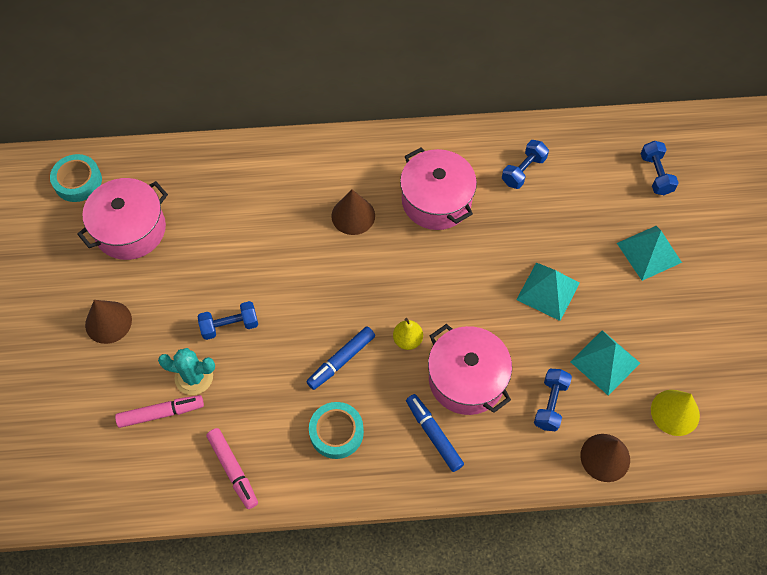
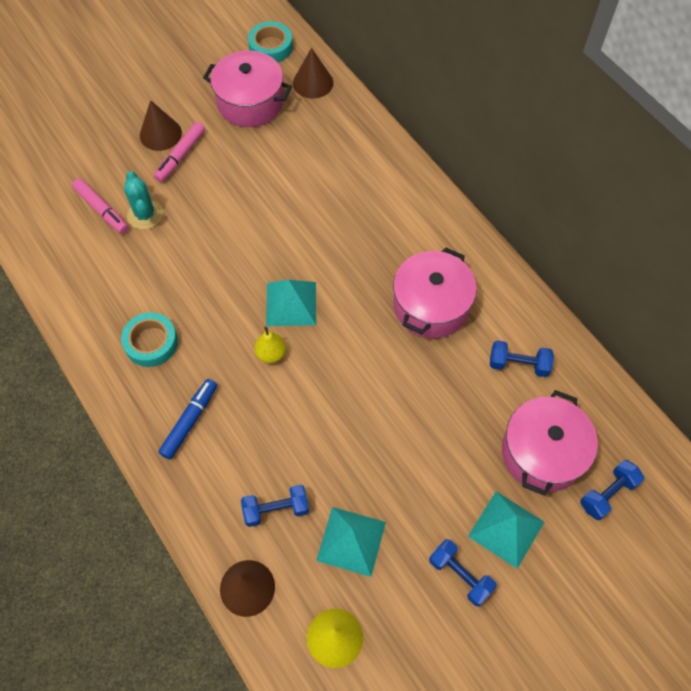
camera: 60 degrees right, 0 degrees up
(230, 325) = (205, 214): blue dumbbell -> blue dumbbell (460, 575)
(233, 470) = (79, 285): pink marker -> pink marker (181, 156)
(341, 360) = (220, 312): blue marker -> none
(353, 215) = (369, 248): brown cone -> brown cone (313, 83)
(466, 379) = (260, 422): pink pot -> pink pot (542, 453)
(548, 291) = (397, 450): turquoise pyramid -> turquoise pyramid (291, 303)

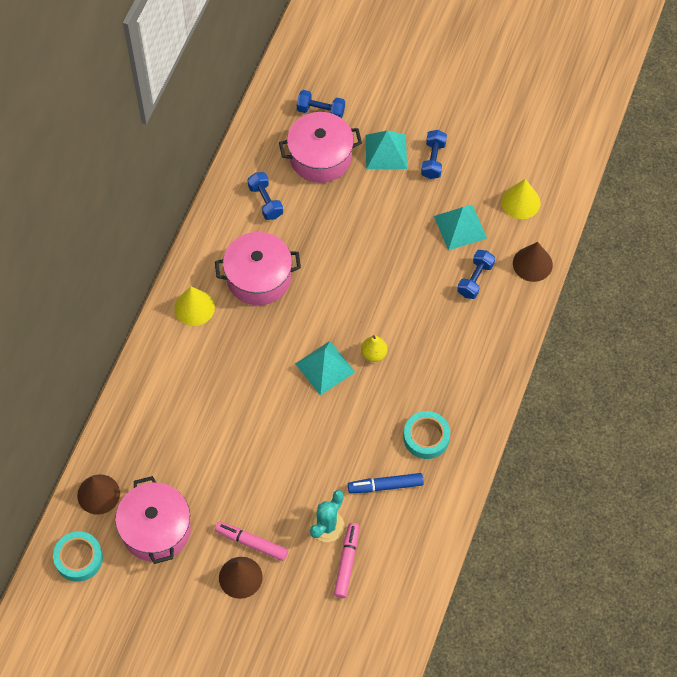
camera: 125 degrees left, 0 degrees up
(181, 156) = (251, 543): pink marker -> pink marker turned 150 degrees counterclockwise
(190, 421) = (461, 369): blue marker -> blue marker (385, 486)
(276, 509) = (475, 279): blue dumbbell -> blue dumbbell turned 75 degrees clockwise
(437, 236) = (194, 307): none -> yellow cone

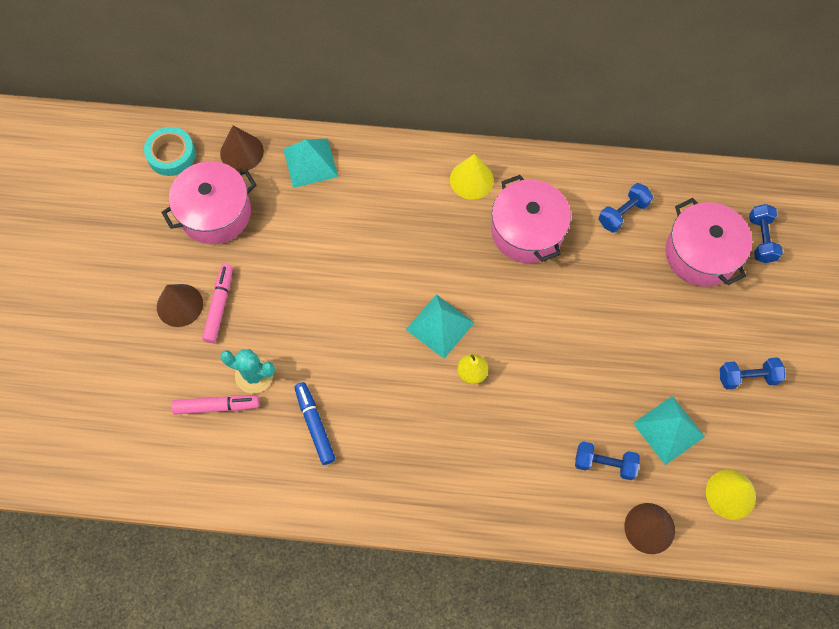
camera: 75 degrees right, 5 degrees up
(386, 151) = (737, 321): turquoise pyramid -> turquoise pyramid (310, 162)
(426, 437) = (385, 455): turquoise tape -> none

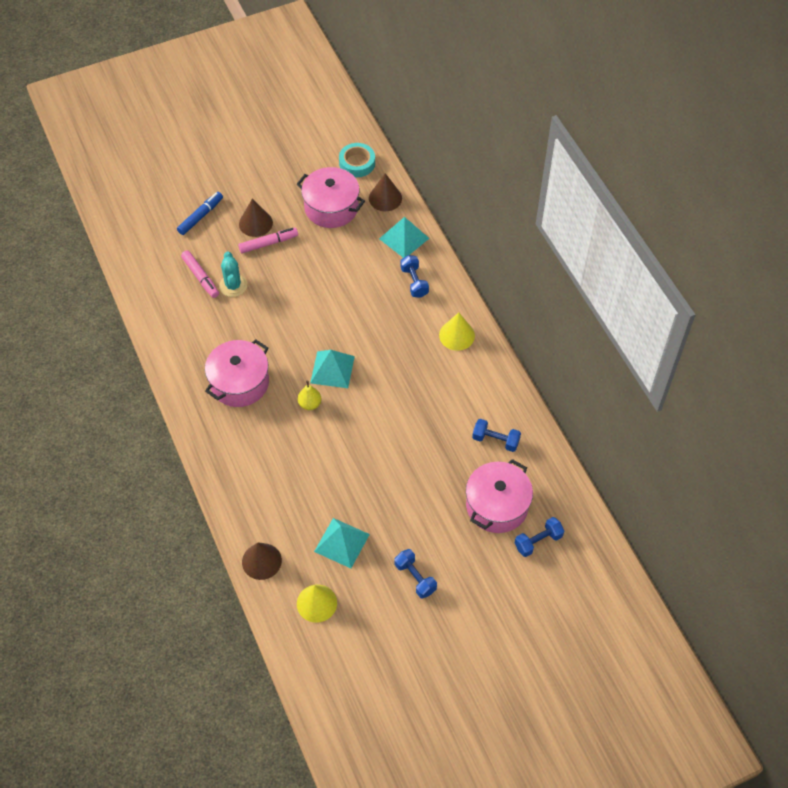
camera: 60 degrees right, 10 degrees down
(315, 425) = (219, 334): blue marker -> blue marker (200, 216)
(527, 231) = (439, 387): pink pot -> pink pot (239, 383)
(604, 463) = (292, 513): blue dumbbell -> blue dumbbell (414, 282)

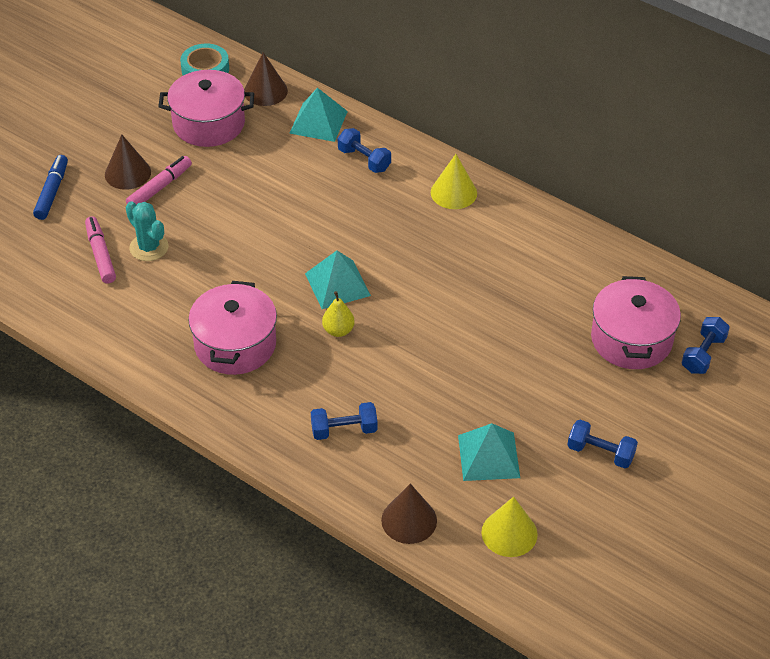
camera: 30 degrees left, 10 degrees down
(200, 277) = (100, 255): pink marker -> pink marker turned 135 degrees counterclockwise
(495, 440) = (578, 276): blue dumbbell -> blue dumbbell (344, 430)

